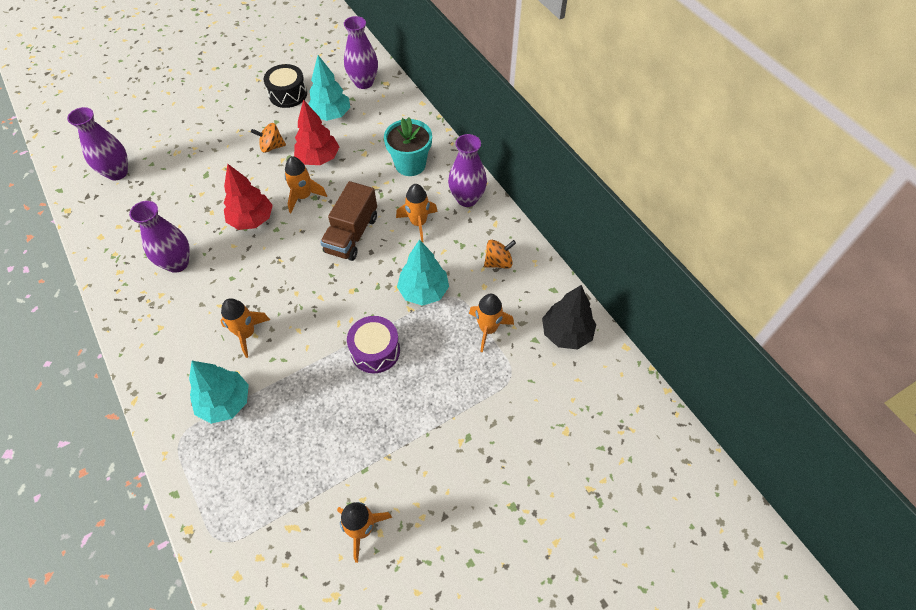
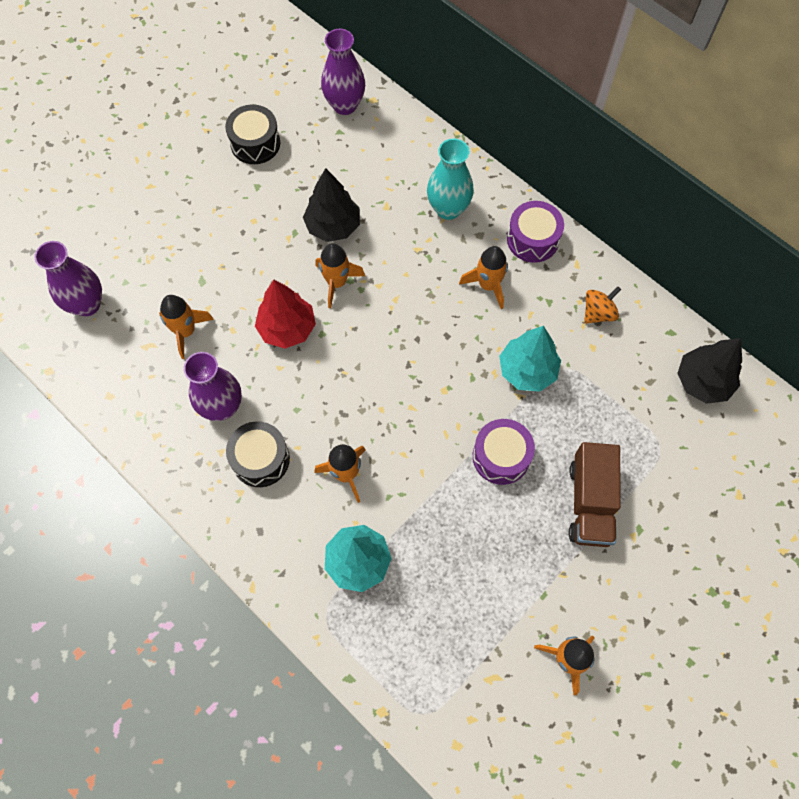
camera: 15 degrees left, 10 degrees up
(187, 307) = (260, 459): none -> black drum
(272, 147) = (267, 223): orange spinning top -> none
(318, 158) = (333, 226): red tree -> black tree
(331, 115) = (323, 161): turquoise tree -> none
(352, 234) = (415, 318): brown truck -> brown truck (590, 502)
(410, 164) = (448, 209): turquoise flower pot -> turquoise vase
(467, 199) = (532, 239): purple vase -> purple drum
(488, 329) = (616, 398): orange rocket -> orange rocket (186, 331)

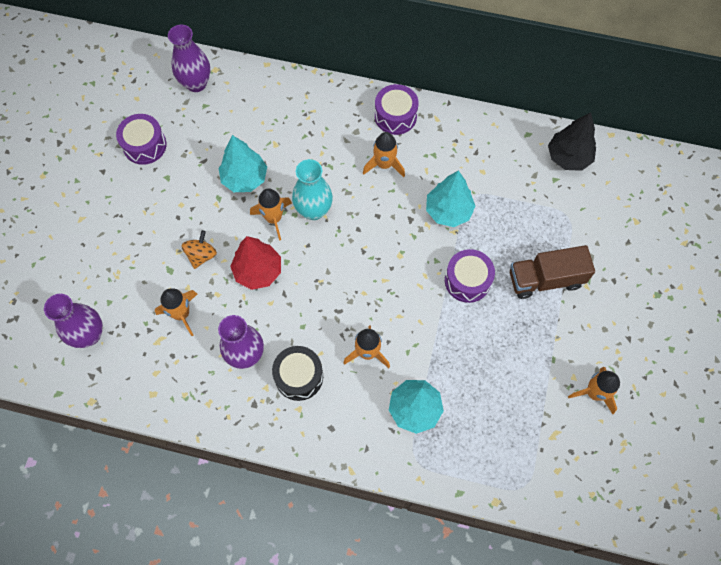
camera: 30 degrees left, 0 degrees up
(255, 143) = (144, 145): black drum -> purple drum
(333, 226) = (244, 178): black tree -> turquoise tree
(448, 209) = (322, 123): turquoise vase -> turquoise vase (314, 210)
(590, 502) = (545, 279): brown truck -> brown truck turned 105 degrees clockwise
(598, 313) = (472, 145): orange spinning top -> orange spinning top (201, 255)

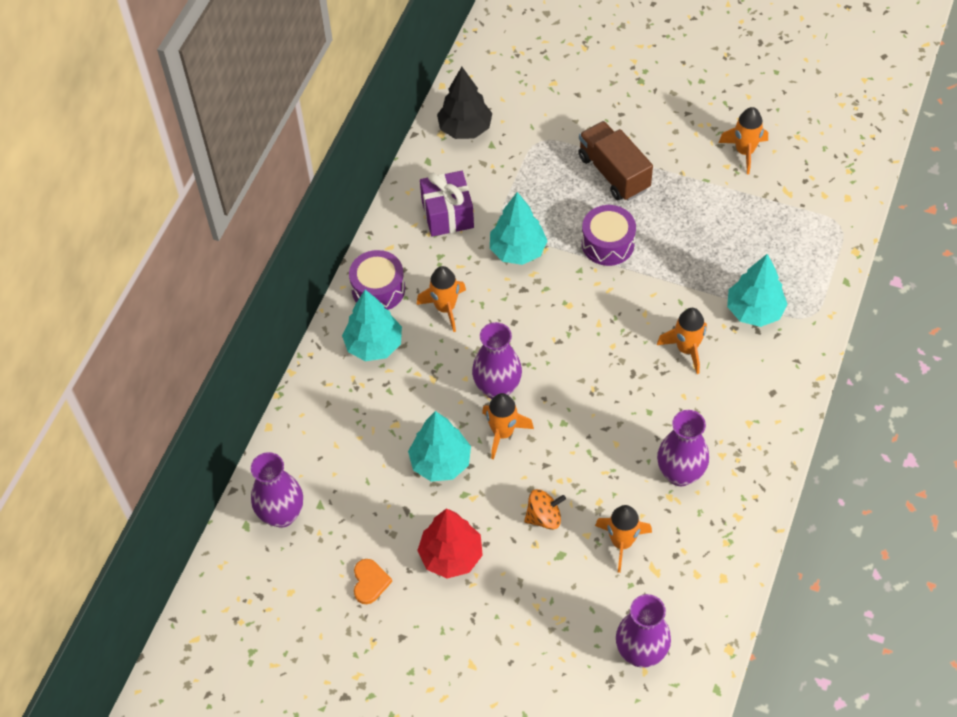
camera: 80 degrees left, 10 degrees down
(144, 145) = (370, 582): purple drum -> orange heart
(201, 255) = (544, 517): orange spinning top -> orange spinning top turned 135 degrees clockwise
(258, 271) = (573, 454): red tree -> red tree (451, 555)
(299, 376) = (710, 420): black drum -> none
(314, 210) = (497, 388): turquoise vase -> purple vase
(344, 120) = (374, 345): none -> turquoise tree
(476, 155) = (447, 214): none -> purple gift
(545, 279) = (613, 173): brown truck -> brown truck turned 150 degrees clockwise

